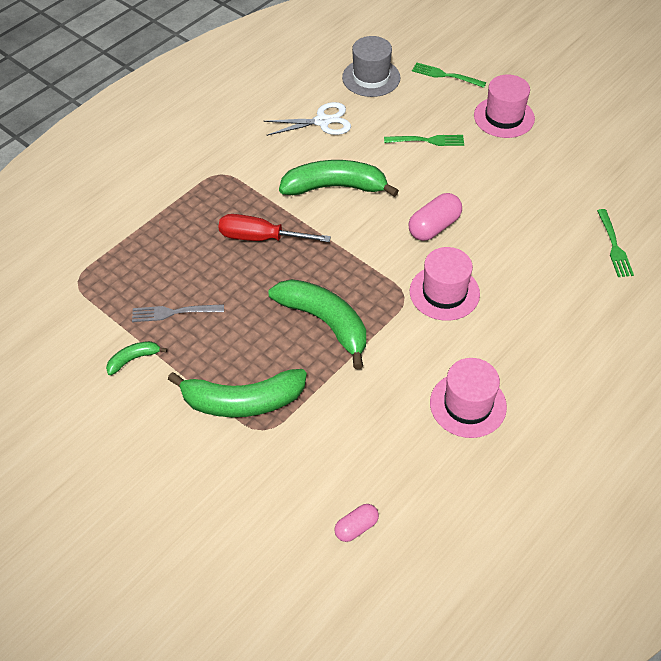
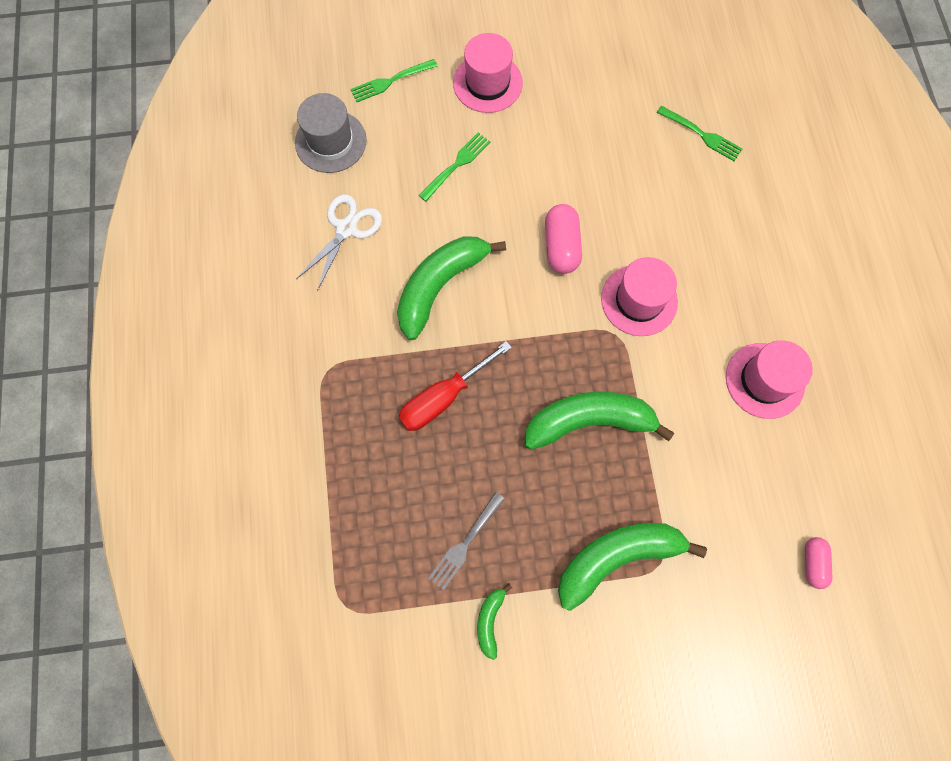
camera: 50 degrees left, 20 degrees up
(242, 401) = (617, 558): green banana -> green banana turned 150 degrees counterclockwise

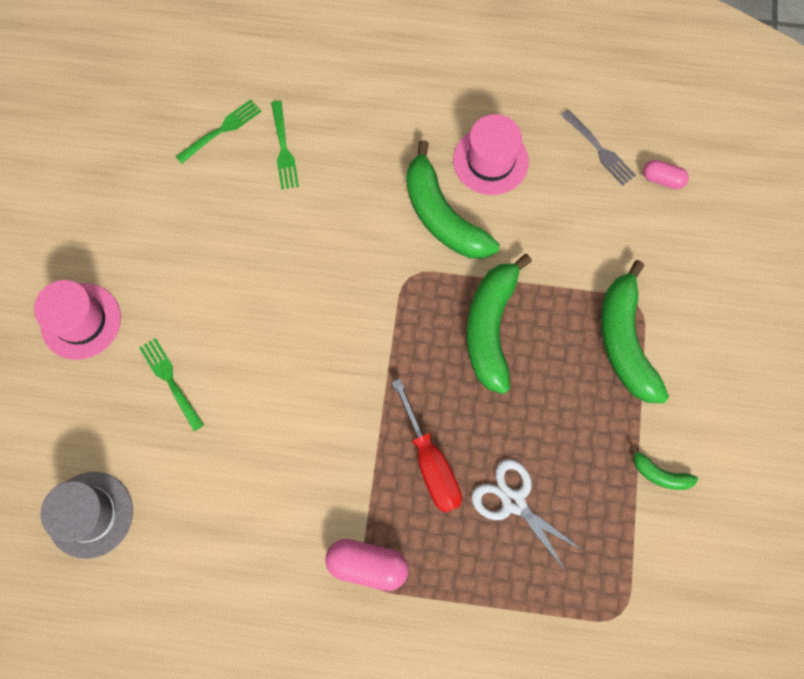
camera: 75 degrees left, 0 degrees up
(346, 229) = (207, 521): white scissors -> white scissors (513, 502)
(391, 81) = (37, 427): green fork -> green fork (283, 149)
(440, 286) = (307, 435): green banana -> green banana (442, 216)
(465, 543) = (582, 478): grey fork -> grey fork (599, 149)
(561, 246) = (300, 300): pink capsule -> pink capsule (367, 564)
(639, 300) = (380, 244): pink hat -> none

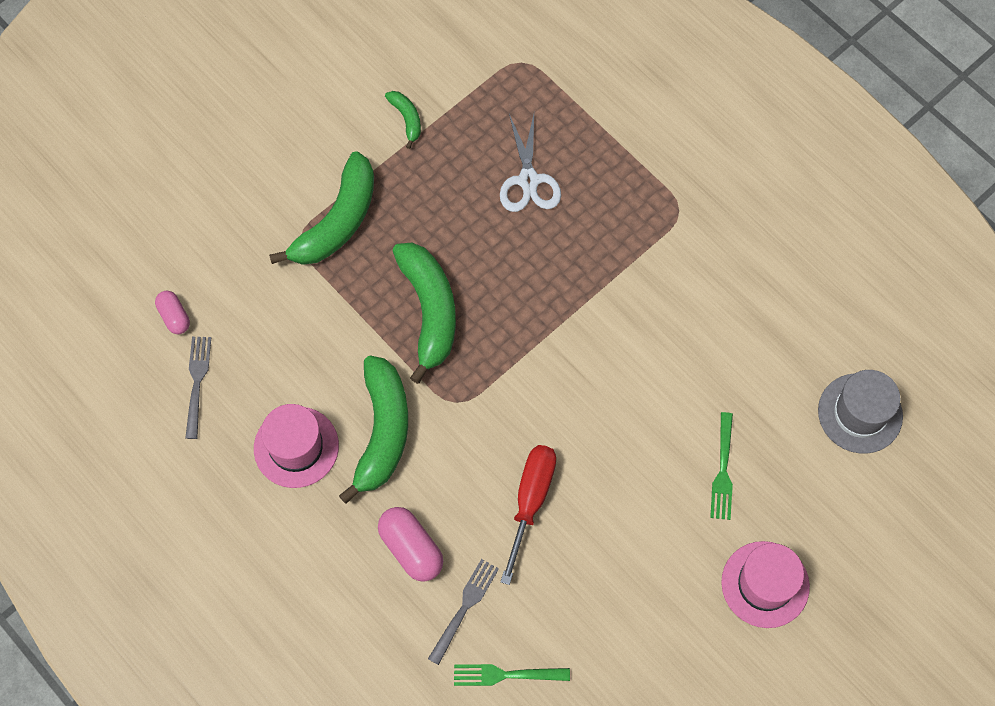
camera: 140 degrees left, 5 degrees down
(283, 149) = (464, 607): green fork -> grey fork
(367, 564) = (671, 220): pink capsule -> pink capsule (411, 548)
(430, 462) = (565, 251): red screwdriver -> red screwdriver (530, 501)
(491, 327) = (429, 311): green banana -> green banana turned 60 degrees counterclockwise

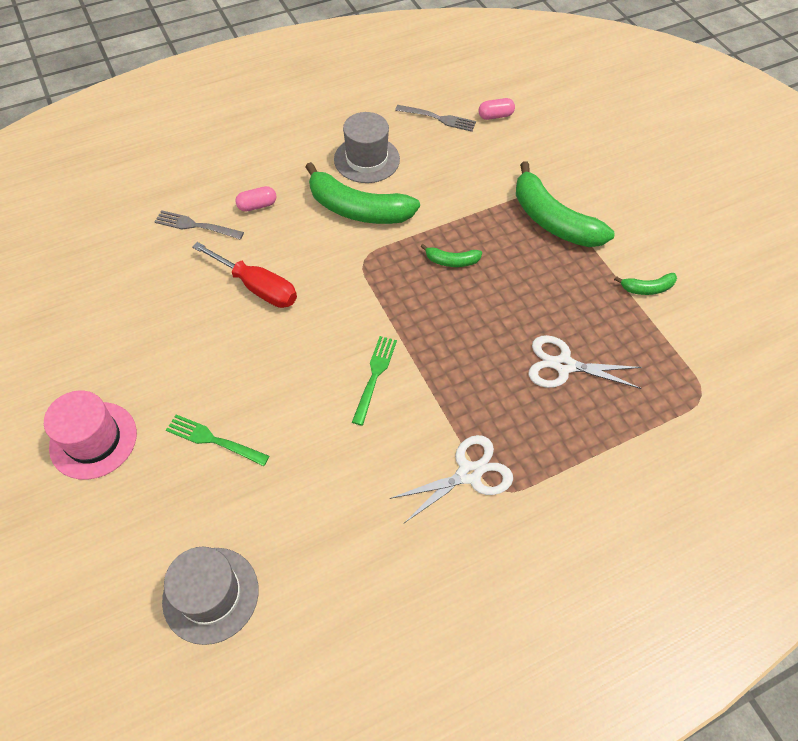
camera: 105 degrees right, 10 degrees down
(296, 447) = (366, 159): pink hat -> grey hat
(411, 548) = (257, 205): pink capsule -> pink capsule, size x0.62
(429, 311) = (452, 261): green banana -> green banana, size x0.47
(464, 607) = (195, 226): grey fork -> grey fork turned 150 degrees clockwise
(506, 675) = (132, 238): green fork -> green fork (374, 376)
(673, 238) = (468, 473): none -> white scissors

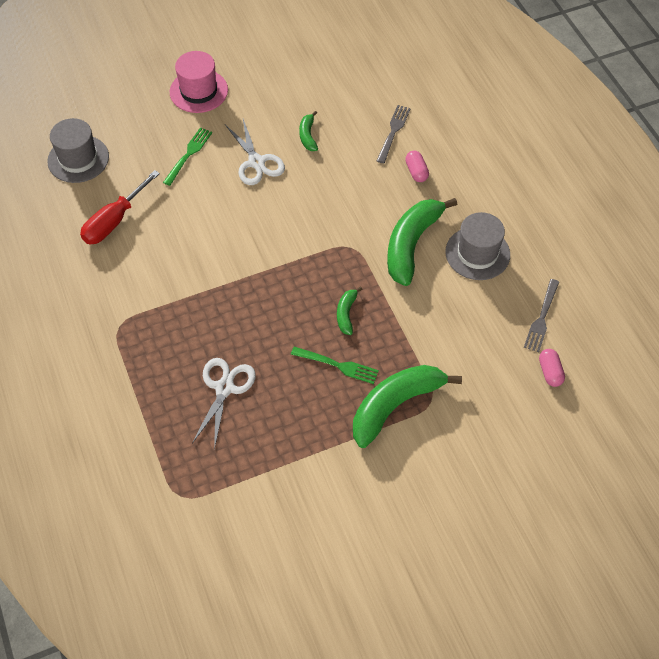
camera: 95 degrees right, 0 degrees up
(257, 287) = (325, 174): red screwdriver -> red screwdriver (114, 221)
(374, 376) = (230, 251): green fork -> green fork (338, 365)
(468, 473) = (136, 307): white scissors -> white scissors (256, 162)
(647, 288) = (304, 476): green banana -> green banana (308, 136)

